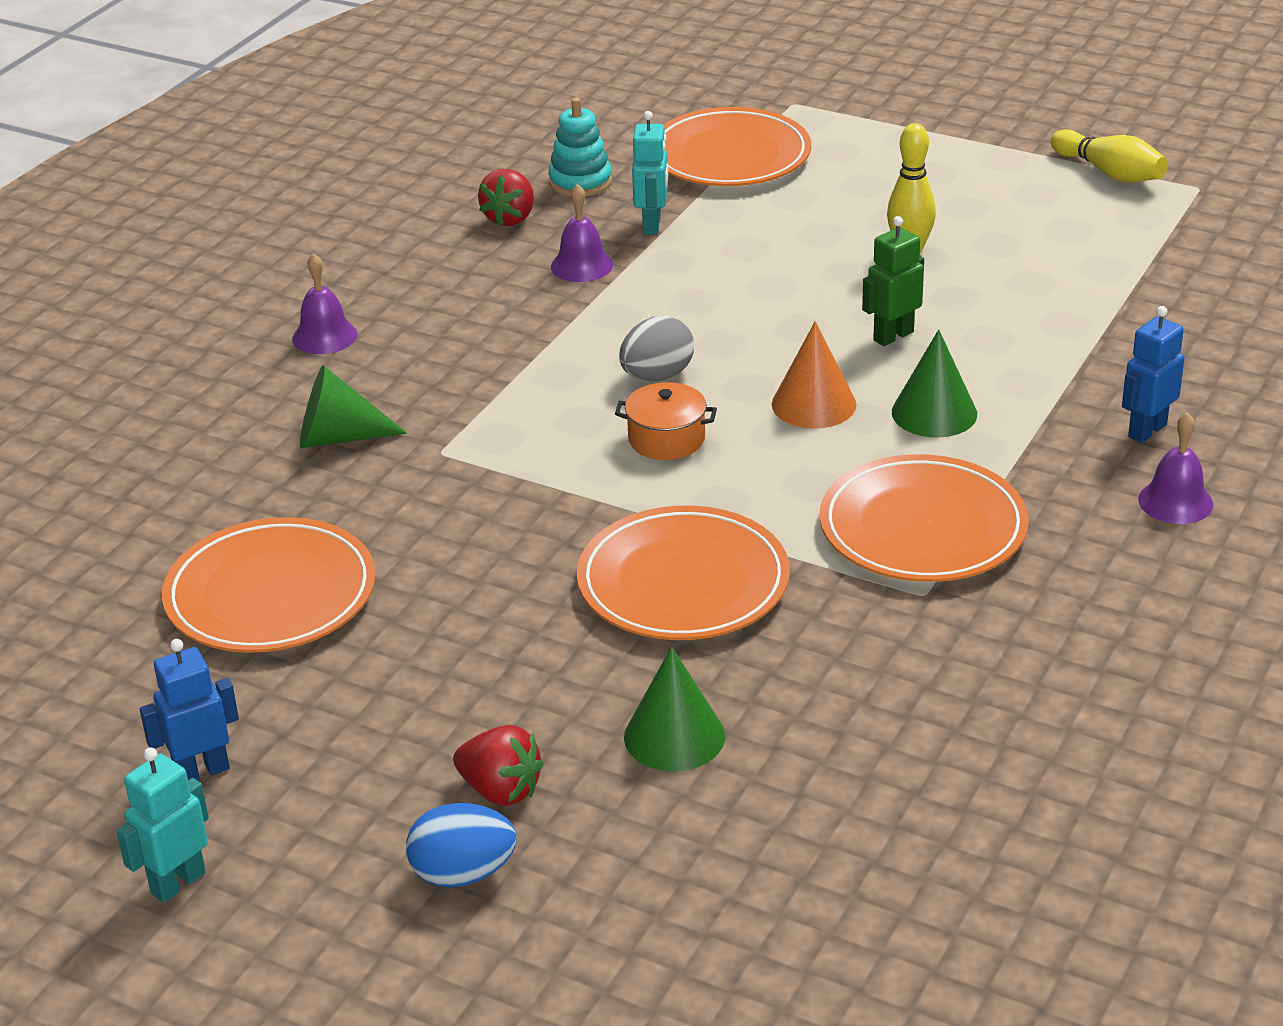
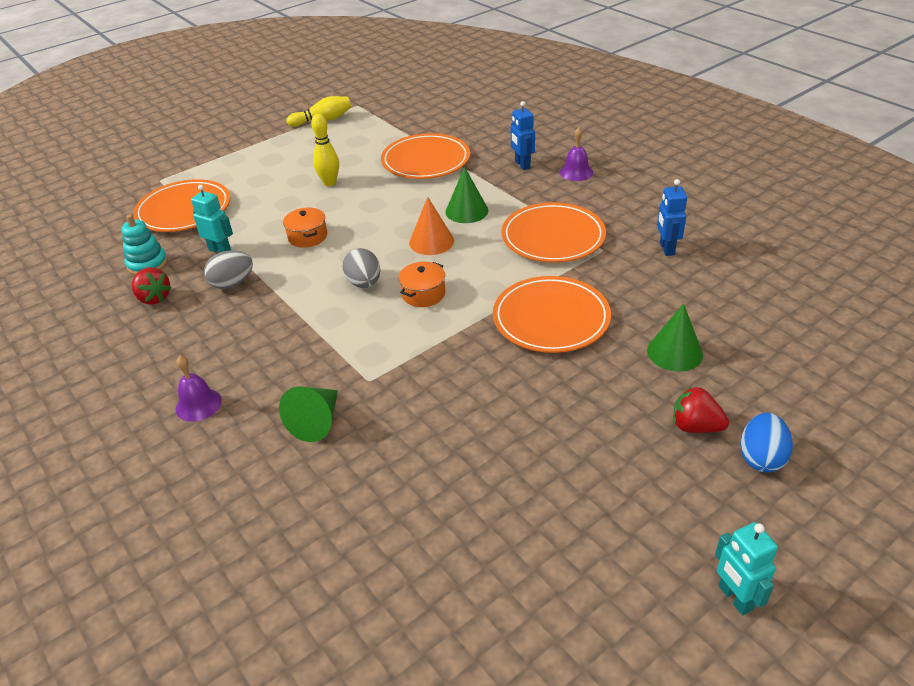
camera: 65 degrees left, 5 degrees up
(202, 771) = (627, 563): blue robot -> blue robot (666, 249)
(271, 594) = (461, 489): orange plate -> orange plate (426, 161)
(500, 790) = (695, 426): red strawberry -> red strawberry turned 120 degrees counterclockwise
(582, 265) = (232, 283): purple bell -> grey egg
(741, 285) = (307, 237): none -> orange pot
(893, 336) = (395, 205): green robot -> none

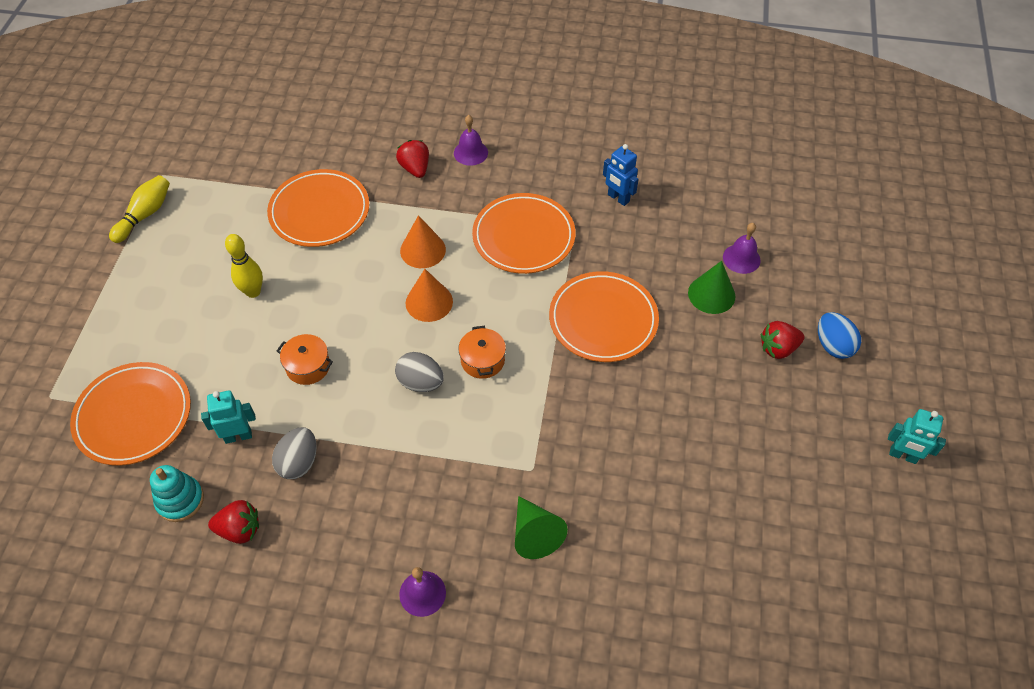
camera: 45 degrees left, 15 degrees up
(466, 211) = (423, 250): green cone -> orange cone
(522, 165) = (415, 168): blue robot -> red strawberry
(738, 342) = (741, 258): none -> purple bell

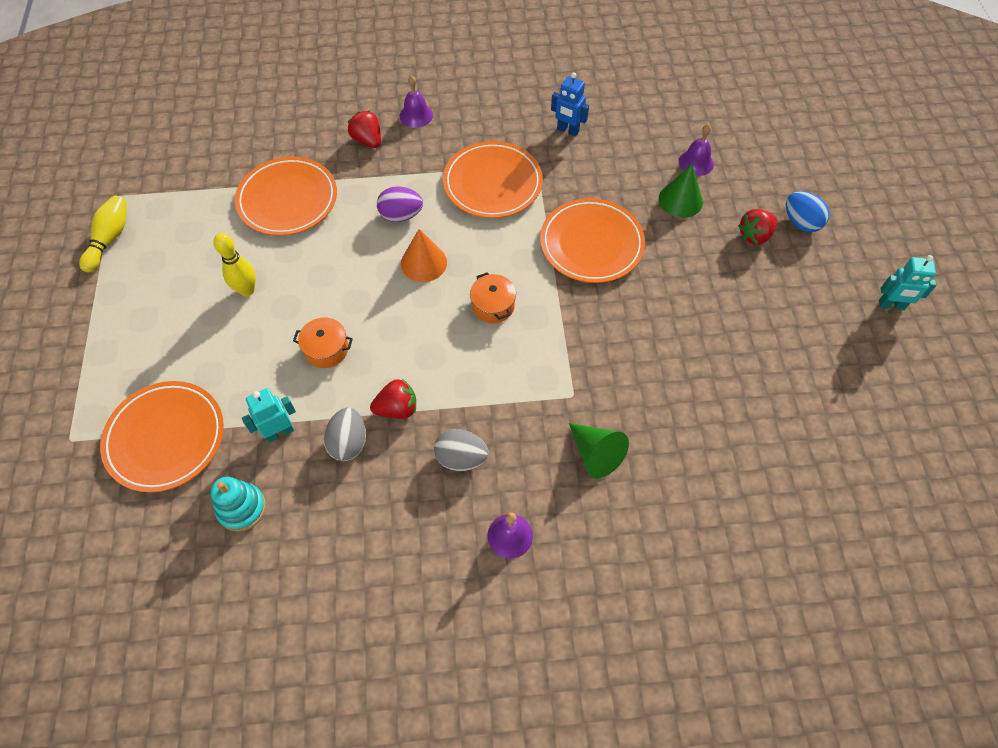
camera: 15 degrees left, 5 degrees up
(239, 529) = (311, 521): red strawberry -> red strawberry (397, 408)
(420, 382) = (441, 339): grey egg -> grey egg (461, 458)
(423, 250) = (401, 215): orange cone -> purple egg

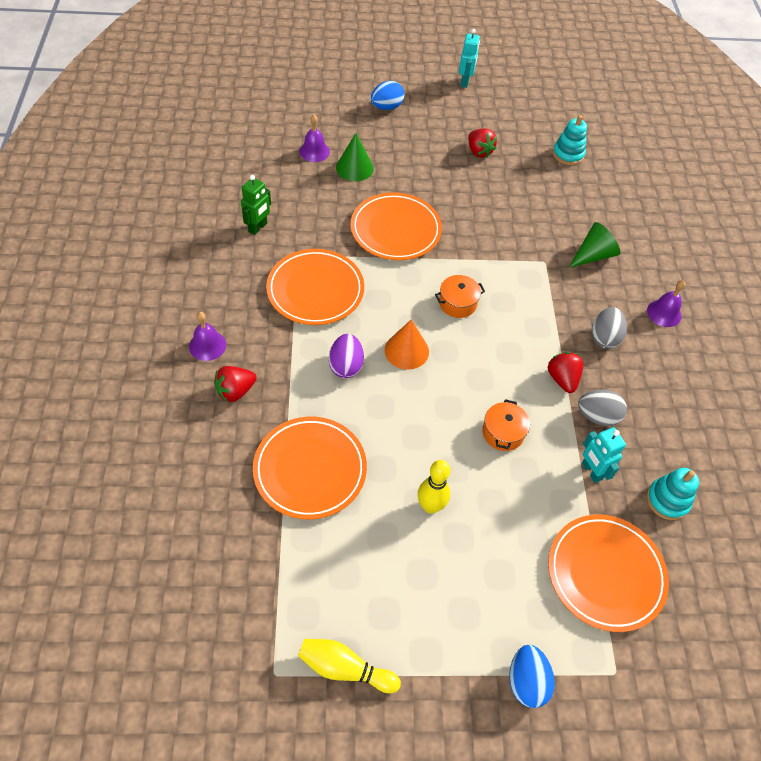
camera: 90 degrees left, 5 degrees down
(76, 366) = (526, 681): none -> blue egg
(567, 130) = (258, 227): blue robot -> green robot
(755, 235) = (396, 133): red strawberry -> red strawberry (479, 152)
(785, 432) = (568, 154): none -> turquoise stacking toy

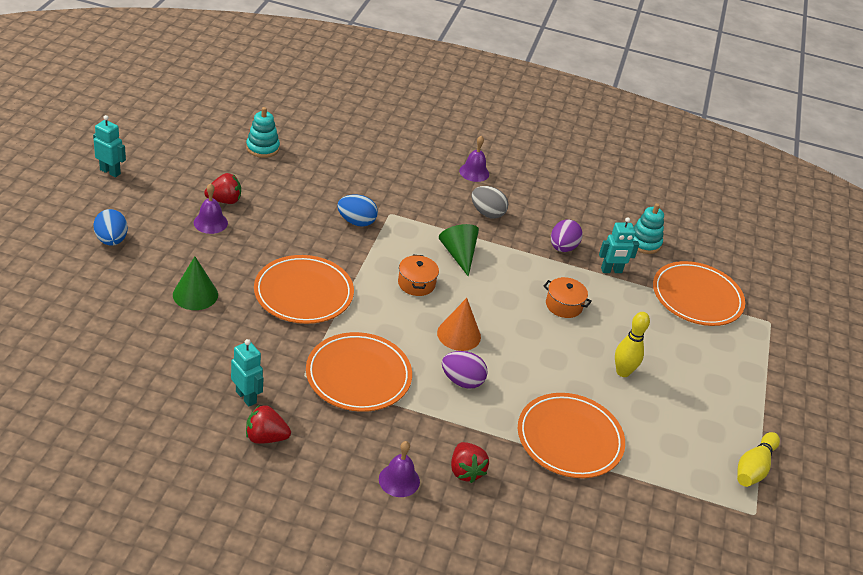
camera: 75 degrees left, 15 degrees down
(258, 227) = (246, 397): green robot -> turquoise robot
(314, 151) = (149, 318): purple bell -> purple bell (210, 222)
(526, 681) = (772, 368): blue egg -> blue egg (356, 222)
(562, 379) = (521, 252): red strawberry -> red strawberry (265, 437)
(593, 255) = (395, 183): green cone -> green cone (458, 254)
(597, 416) = (562, 248): grey egg -> purple egg

